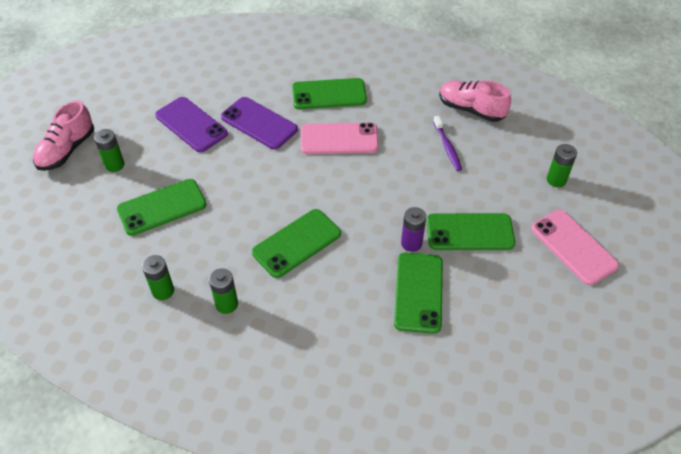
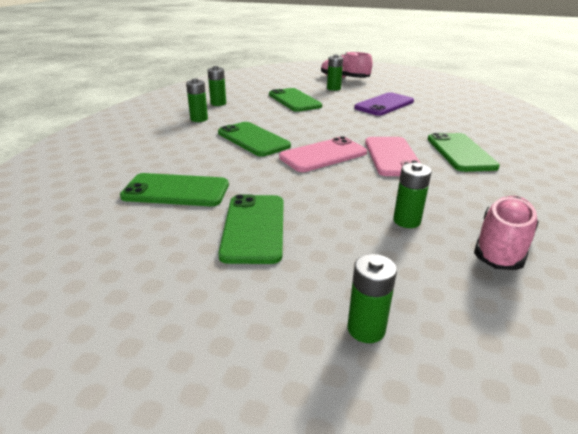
camera: 90 degrees right, 20 degrees down
(259, 123) = (398, 125): purple phone -> none
(411, 243) = (243, 189): purple battery -> none
(447, 147) = (406, 221): purple toothbrush -> green battery
(573, 247) = (207, 328): pink phone -> pink phone (323, 155)

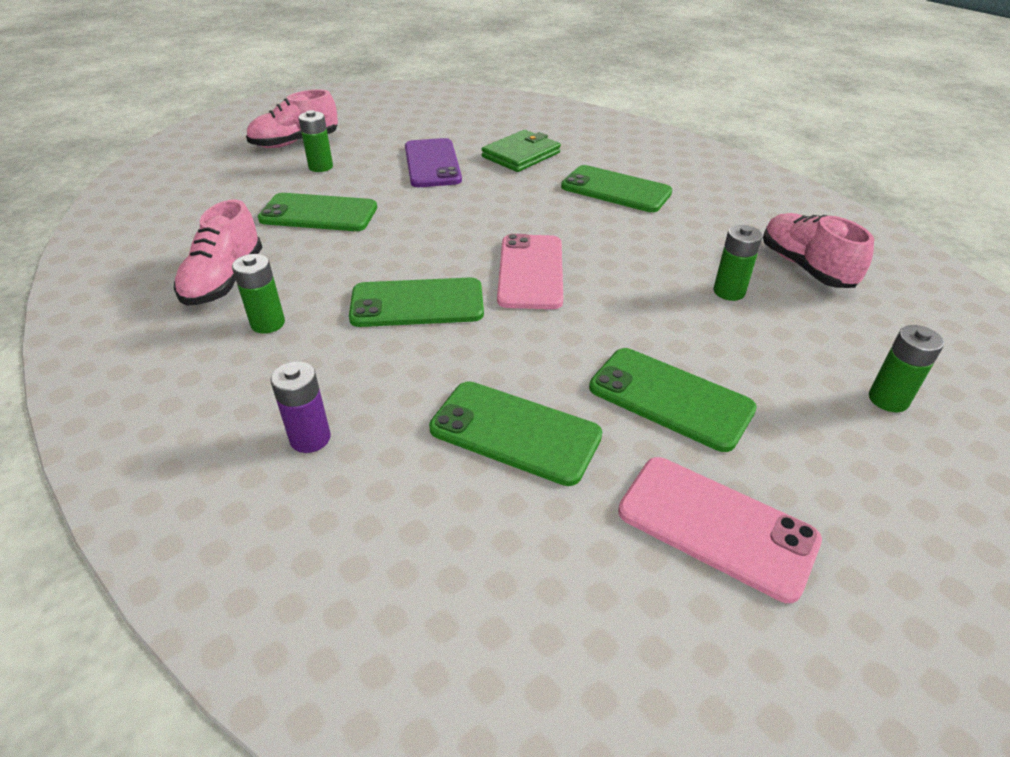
camera: 55 degrees left, 10 degrees up
(131, 150) = (310, 438): none -> purple battery
(176, 191) = (515, 432): green phone -> green phone turned 75 degrees clockwise
(218, 103) = (224, 280): green battery -> pink shoe
(392, 157) = (584, 231): pink phone -> pink phone (716, 526)
(441, 119) = (521, 155): none -> green wallet

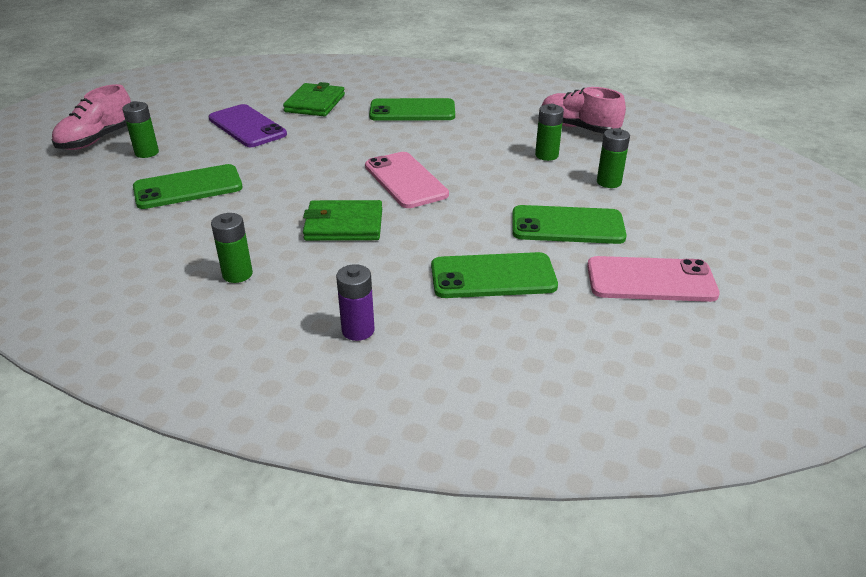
camera: 30 degrees left, 5 degrees down
(224, 280) = (160, 258): pink shoe -> none
(417, 304) = (343, 225): green phone -> green wallet
(888, 399) = (682, 187): green battery -> green battery (609, 182)

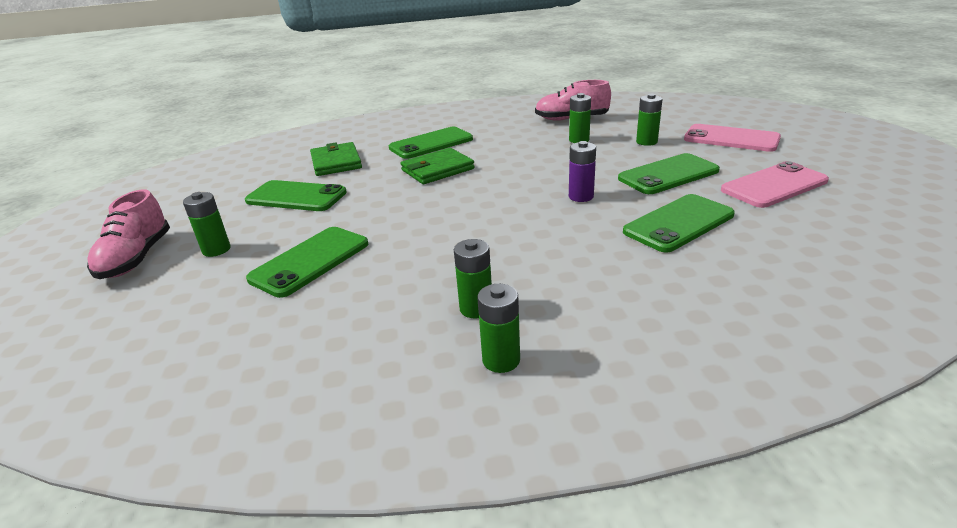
camera: 30 degrees left, 5 degrees down
(200, 318) = (501, 360): none -> green battery
(247, 126) = (296, 197): purple phone -> green phone
(343, 225) = (507, 234): green wallet -> green wallet (437, 169)
(358, 330) = (651, 302): purple battery -> purple battery (581, 196)
(405, 180) = (504, 188): pink phone -> pink phone (731, 139)

